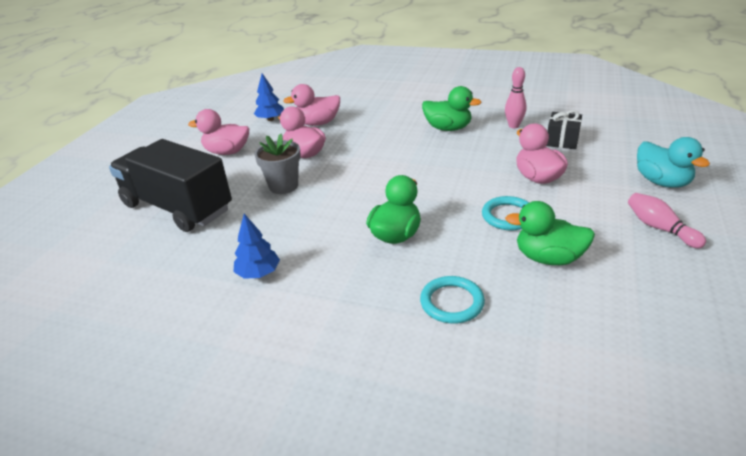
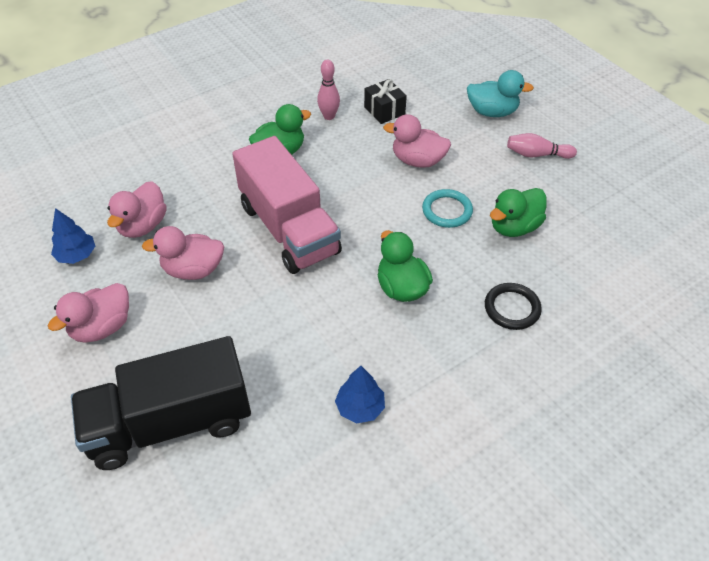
camera: 55 degrees left, 15 degrees up
(283, 186) = (235, 317): grey flower pot -> none
(385, 165) = (289, 229): none -> pink truck
(452, 302) = (512, 308): turquoise ring -> black ring

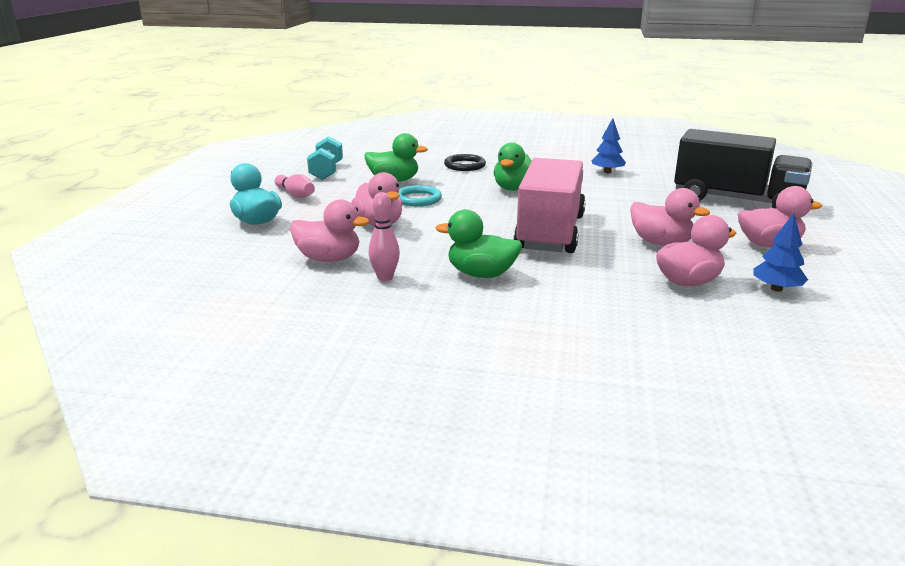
camera: 135 degrees left, 25 degrees down
(384, 110) = (329, 259): black gift -> pink duck
(591, 203) = (326, 171): none -> turquoise dumbbell

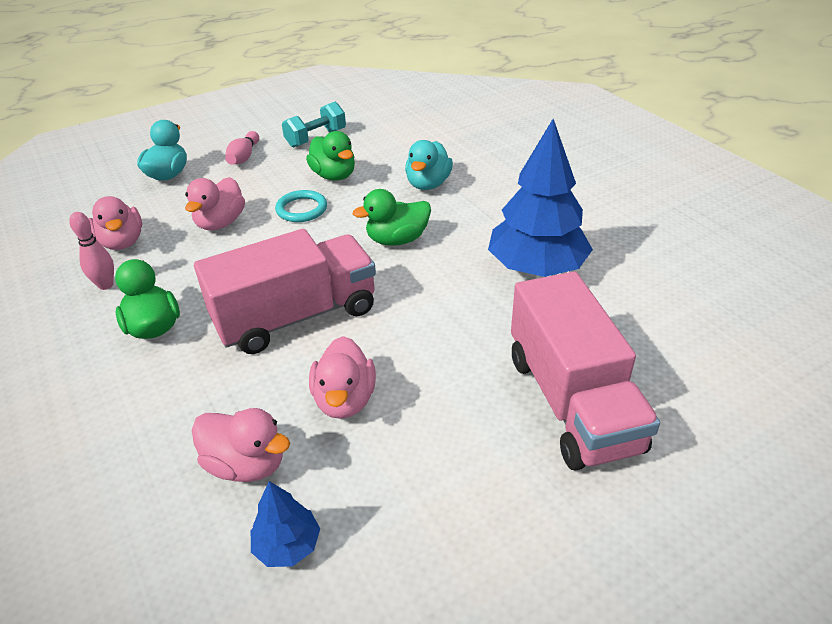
camera: 50 degrees right, 15 degrees up
(464, 165) = (428, 184): black ring -> turquoise duck
(607, 172) = (536, 268): blue tree -> blue tree, size x2.14
(736, 200) = (572, 402): black truck -> pink truck
(769, 244) = (433, 489): pink duck -> none

